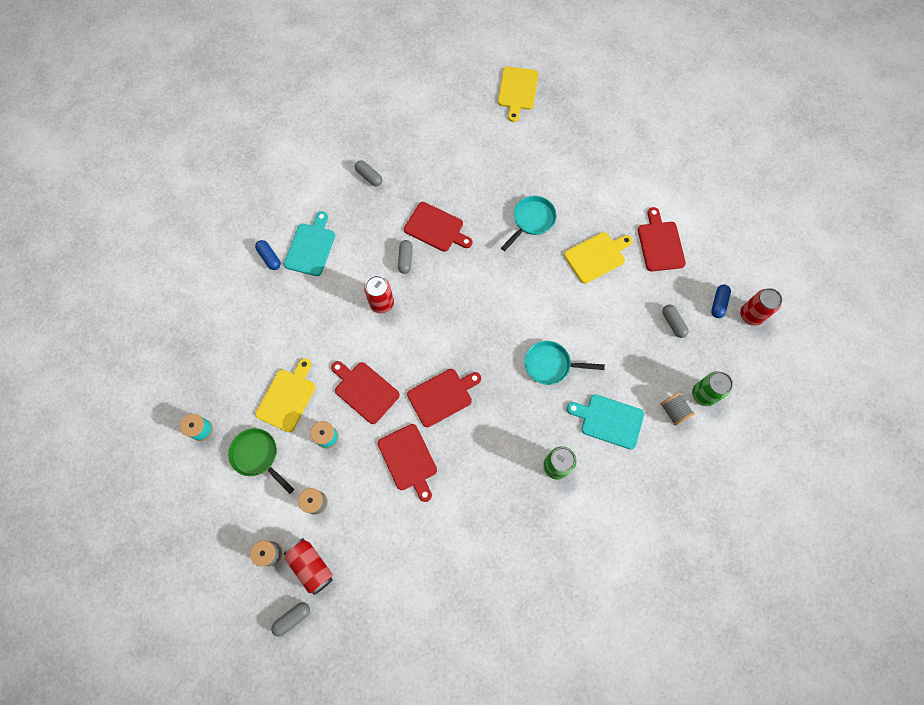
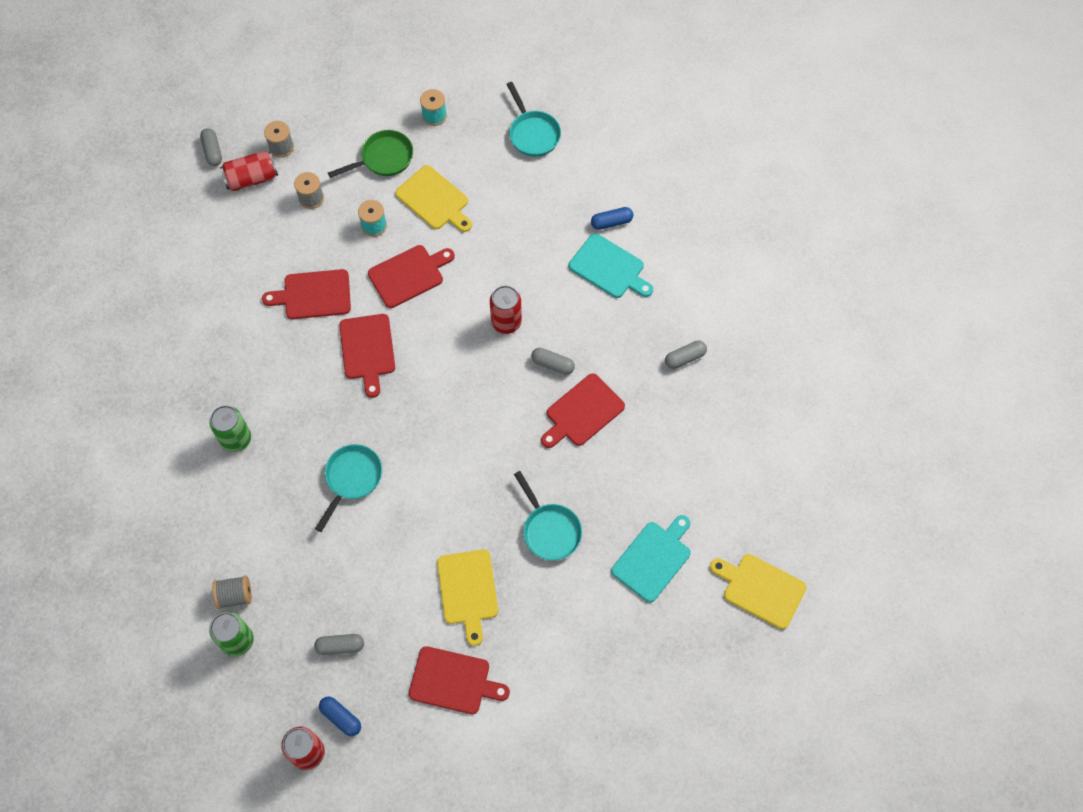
camera: 110 degrees right, 5 degrees down
(200, 343) = (533, 133): none -> turquoise pan
(609, 420) = (258, 517): turquoise cutting board -> turquoise cutting board (653, 558)

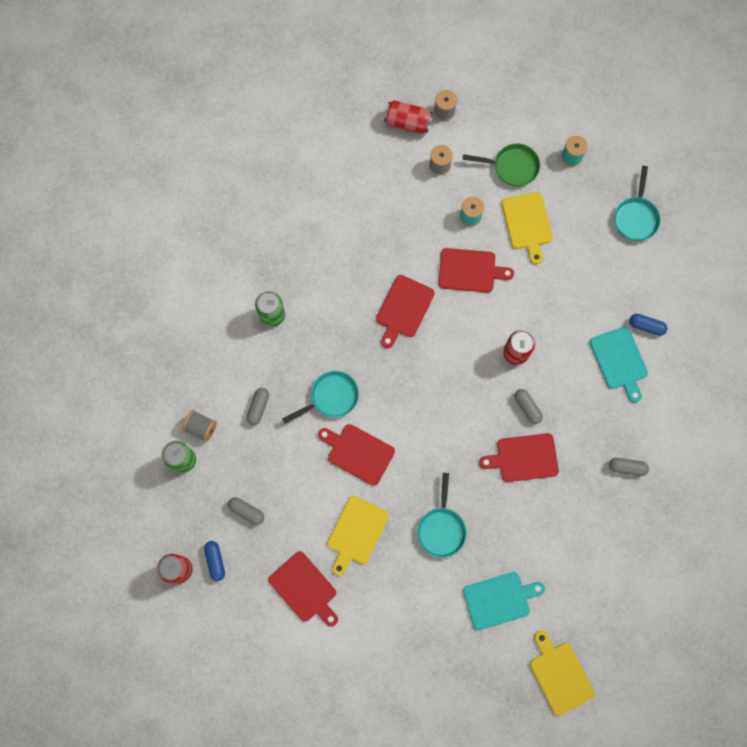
camera: 35 degrees right, 10 degrees up
(212, 151) = (393, 83): grey capsule -> grey capsule (258, 407)
(313, 295) = (393, 242): red cutting board -> red cutting board (358, 453)

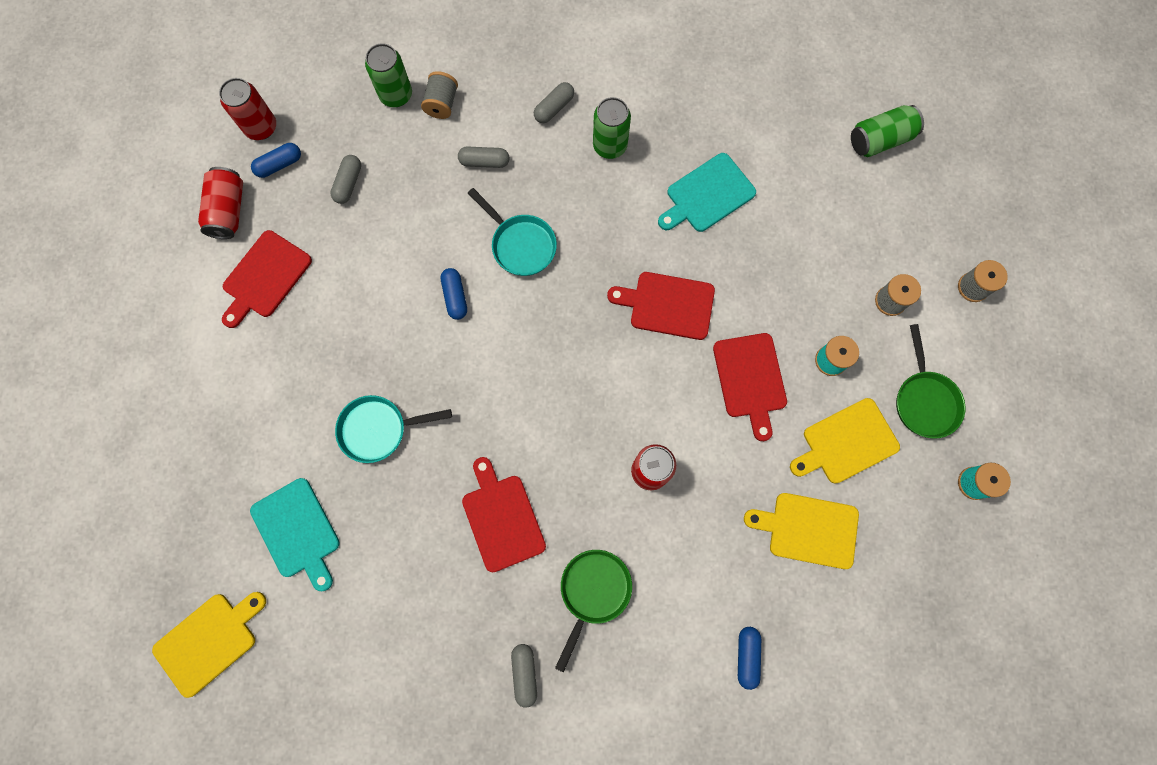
camera: 75 degrees right, 0 degrees up
(322, 133) = (880, 140): none -> green can
(356, 532) = (349, 322): yellow cutting board -> yellow cutting board (808, 530)
(358, 453) = (455, 297): red cutting board -> blue capsule
(407, 123) = (936, 243): red can -> red can (228, 210)
(527, 407) = (575, 506): grey capsule -> grey capsule (554, 108)
(585, 410) = (593, 592): none -> green pan
(619, 361) = (682, 627): turquoise cutting board -> turquoise cutting board (707, 195)
(636, 217) = (913, 602): turquoise pan -> none

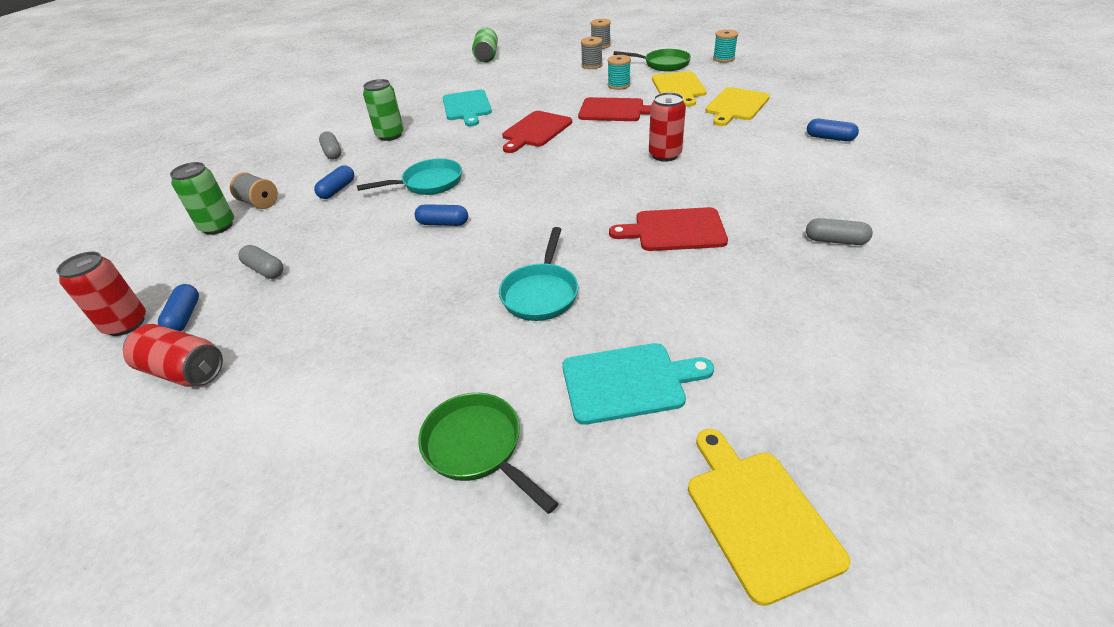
camera: 65 degrees left, 35 degrees down
(265, 277) = (297, 353): red cutting board -> none
(484, 162) = (337, 190): grey capsule -> blue capsule
(593, 592) = (761, 194): green pan -> green pan (477, 447)

